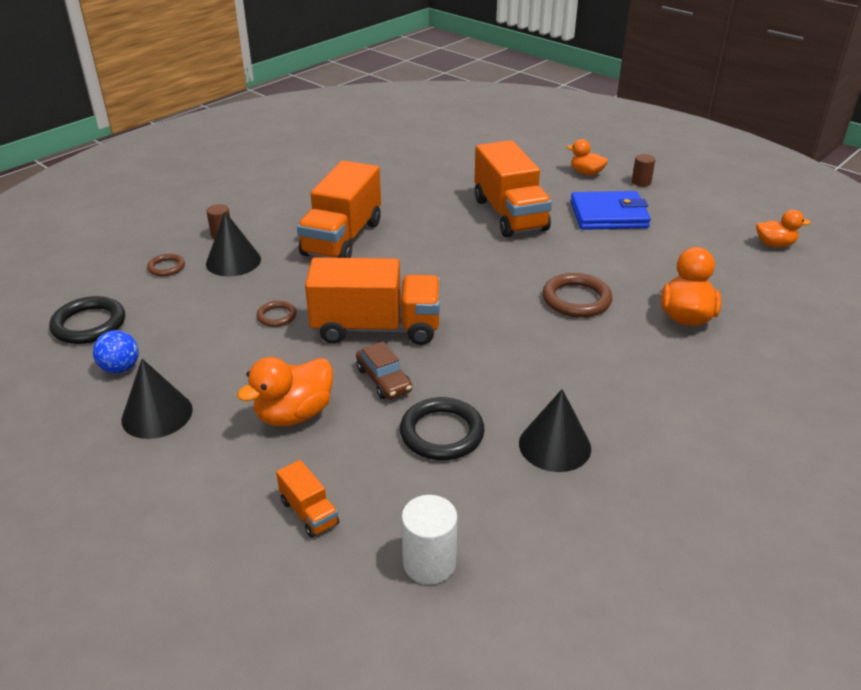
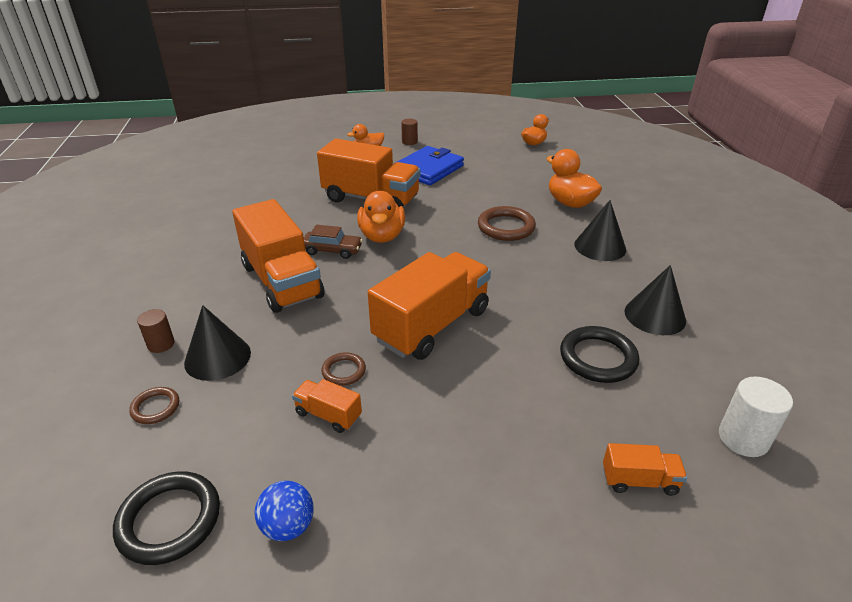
camera: 50 degrees left, 0 degrees up
(157, 414) = (402, 529): black cone -> black cone (600, 246)
(227, 333) = (328, 415): none -> orange truck
(294, 414) = (499, 427): orange duck -> orange duck (382, 236)
(384, 380) = (504, 354): brown car -> brown car (332, 250)

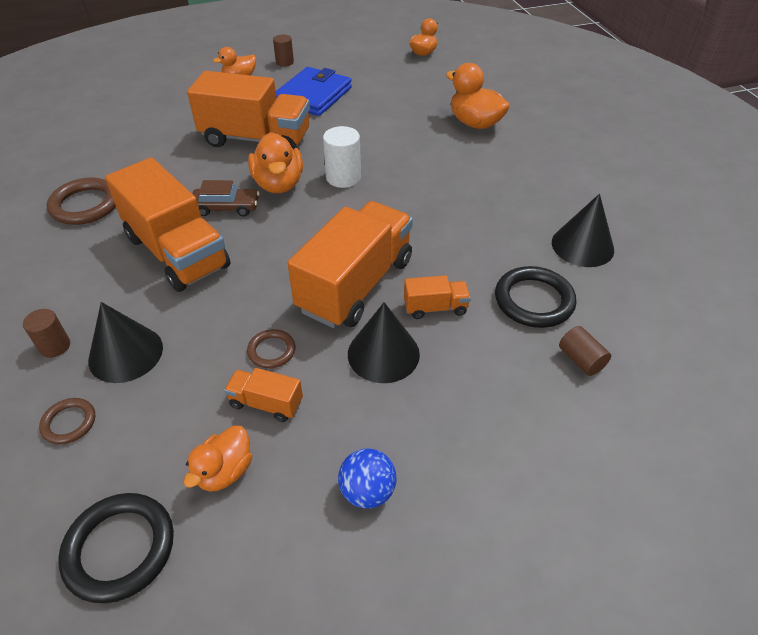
camera: 10 degrees left, 10 degrees up
(278, 468) = (225, 471): none -> orange duck
(288, 526) = (251, 533): blue ball -> blue ball (367, 491)
(506, 227) = (412, 159): brown ring -> brown ring (85, 205)
(600, 246) = (515, 172): black cone -> black cone (383, 354)
(635, 416) = (581, 360): none -> brown cylinder
(639, 481) = (595, 427): orange truck -> orange truck (435, 308)
(743, 438) = (685, 368): white cylinder -> white cylinder (343, 177)

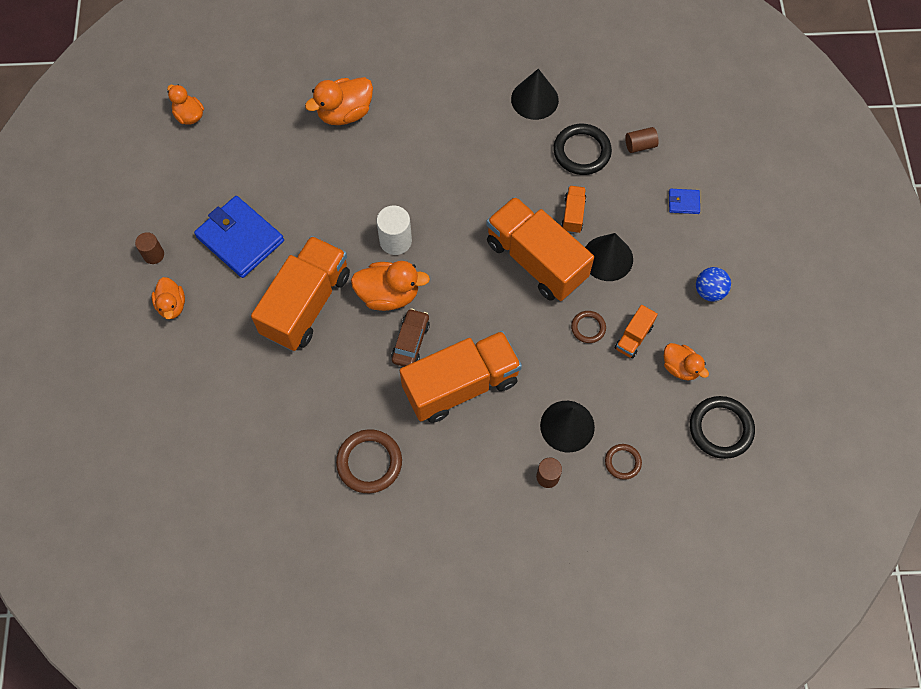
camera: 75 degrees left, 20 degrees up
(513, 429) = (683, 202): none -> blue wallet

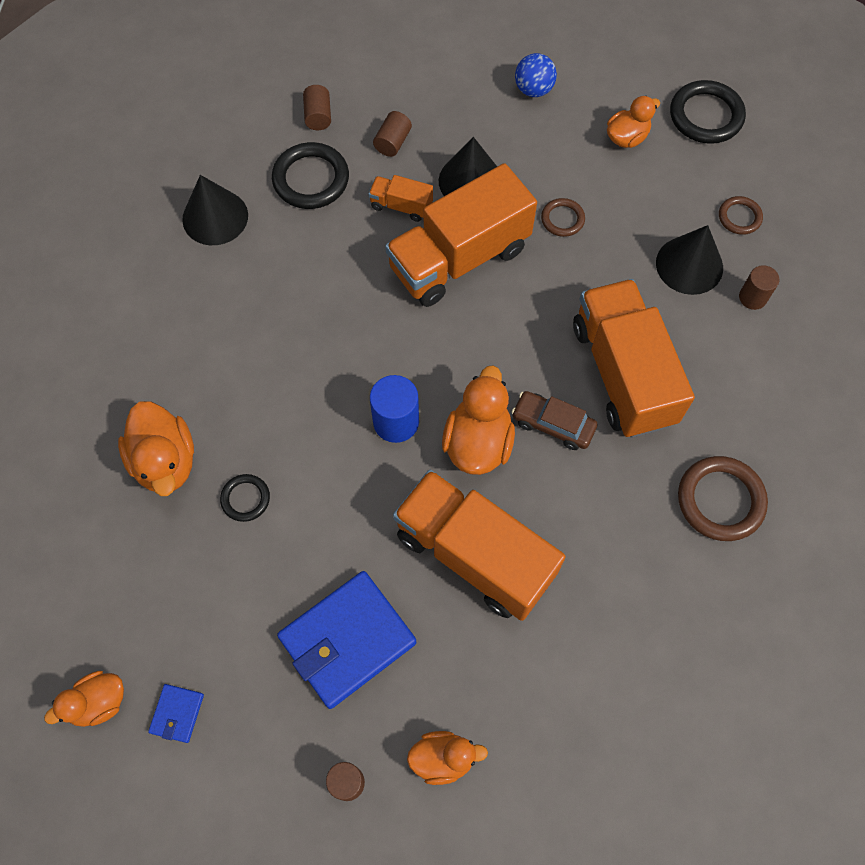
camera: 80 degrees left, 0 degrees up
(326, 163) = (245, 499): none -> black ring
(395, 241) = (396, 422): white cylinder -> blue cylinder
(629, 199) = (393, 142): none -> brown cylinder
(633, 337) = (582, 175): orange truck -> none
(683, 202) = (410, 89): blue wallet -> blue wallet (177, 713)

